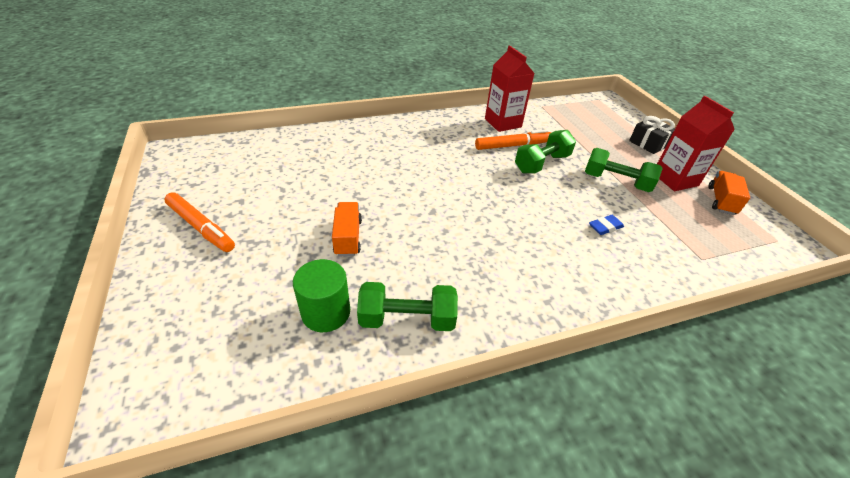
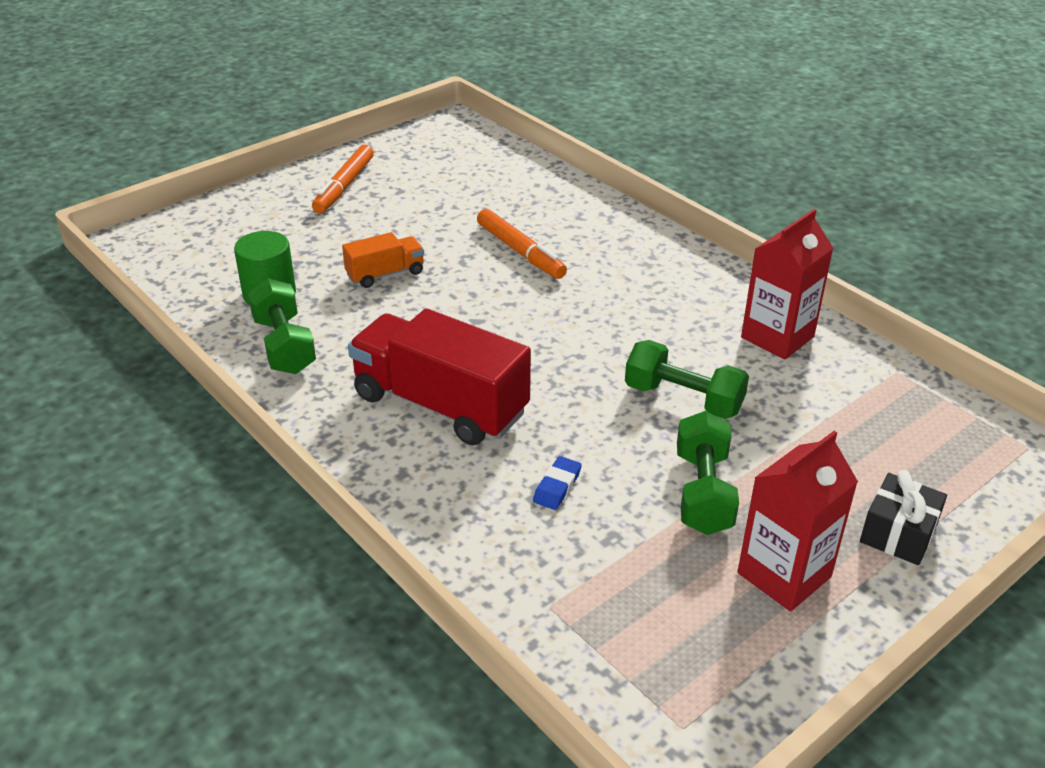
camera: 70 degrees right, 5 degrees down
(513, 146) = (710, 360): orange marker -> orange marker (520, 252)
(516, 252) = (440, 404): none -> red truck
(605, 227) = (557, 486): blue eraser -> blue eraser turned 75 degrees clockwise
(721, 201) = (761, 645): orange truck -> none

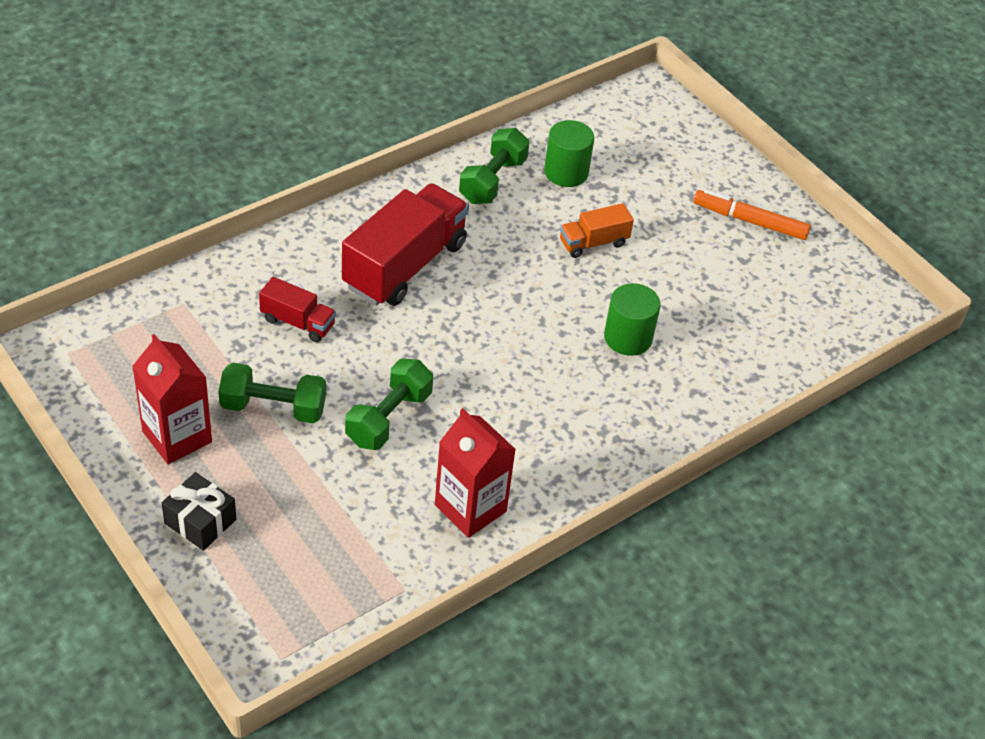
camera: 90 degrees right, 10 degrees up
(284, 345) = (492, 181): green dumbbell -> green dumbbell turned 45 degrees counterclockwise
(385, 274) = (593, 243): orange truck -> orange truck turned 90 degrees clockwise
(520, 252) = (628, 338): orange marker -> green cylinder
(557, 486) = (298, 322): blue eraser -> red truck

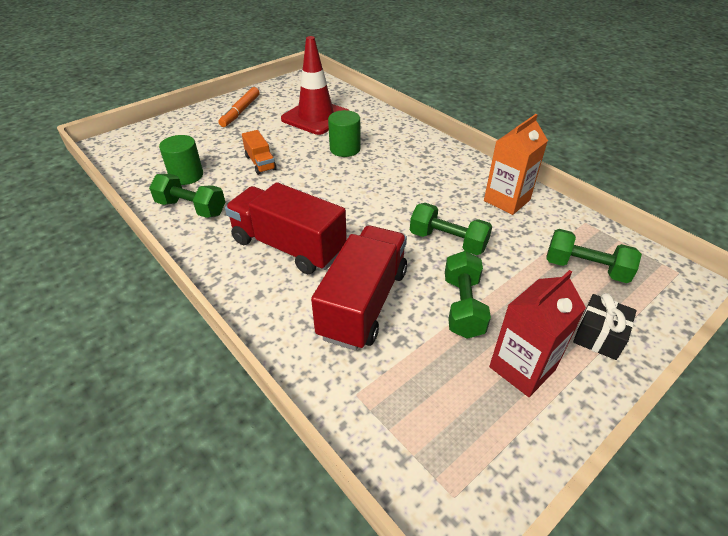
camera: 90 degrees left, 5 degrees down
(298, 322) = (363, 303): red truck -> red truck, size x1.99
(310, 552) = (585, 268): none -> green dumbbell
(470, 508) = (506, 200): red carton -> orange carton
(732, 310) = (316, 117): none -> red traffic cone

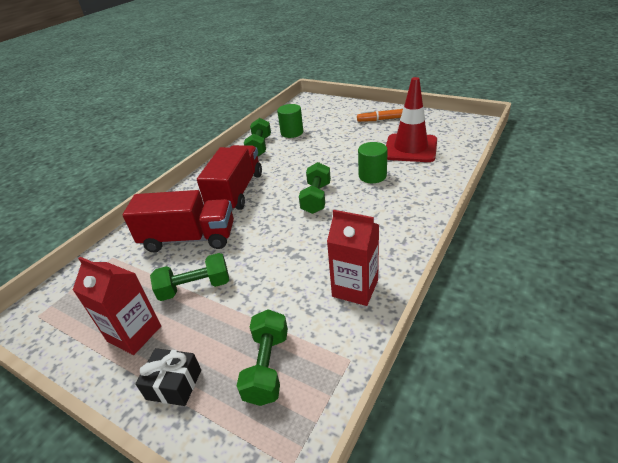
camera: 75 degrees right, 5 degrees down
(260, 163) = (324, 150): orange truck -> none
(448, 241) = (271, 262): green dumbbell -> green dumbbell (316, 198)
(506, 200) = (355, 288): orange carton -> red carton

